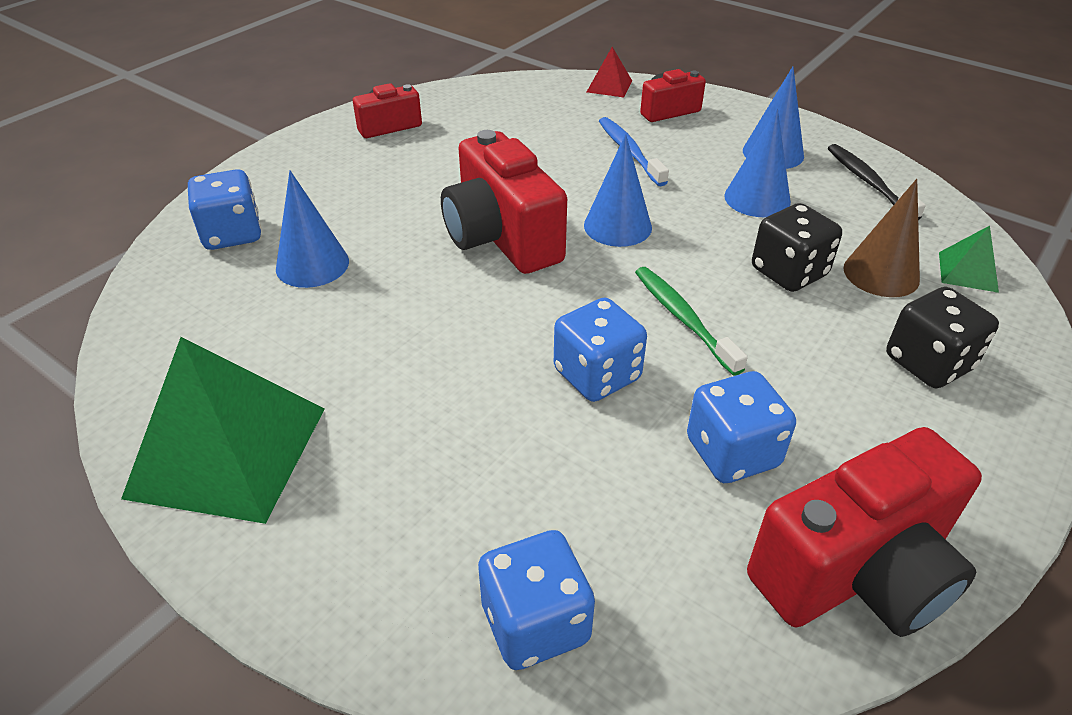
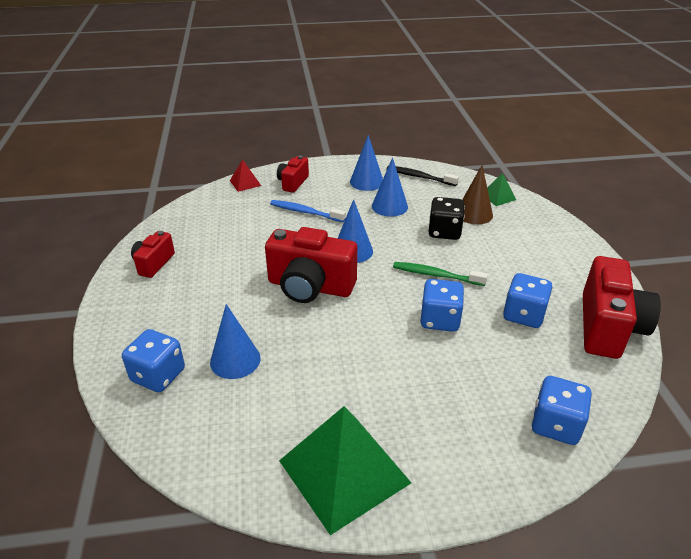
camera: 45 degrees left, 5 degrees down
(928, 363) = (531, 240): black dice -> none

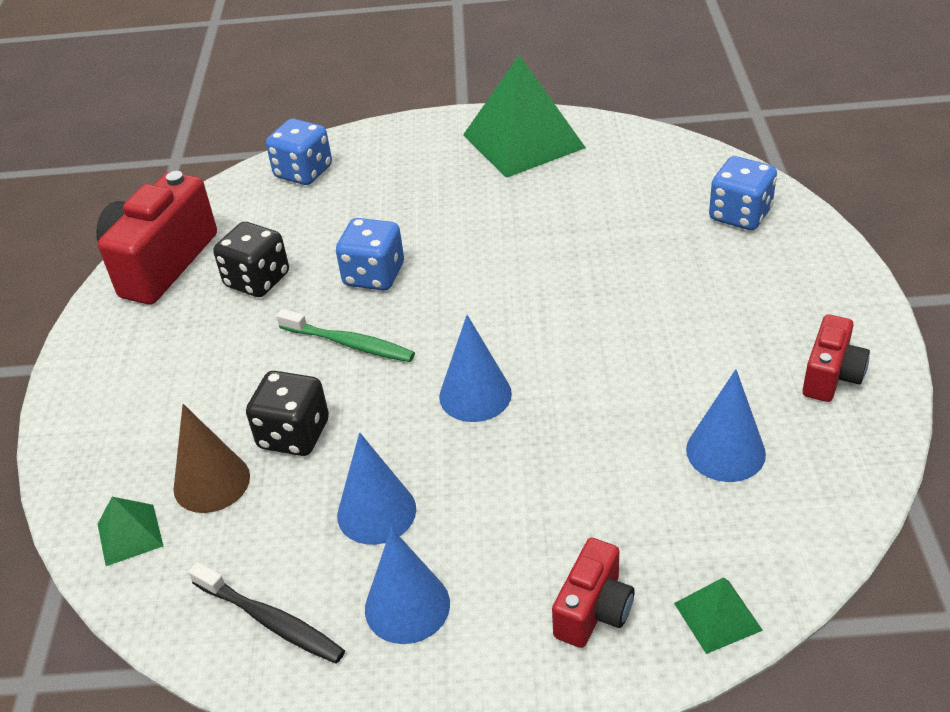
camera: 170 degrees left, 5 degrees up
(235, 360) = (649, 230): blue cone -> blue cone (725, 451)
(245, 183) = (718, 616): red pyramid -> green pyramid
(305, 212) = (561, 499): blue toothbrush -> none
(310, 287) = (553, 327): red camera -> none
(523, 315) = (257, 280): blue dice -> black dice

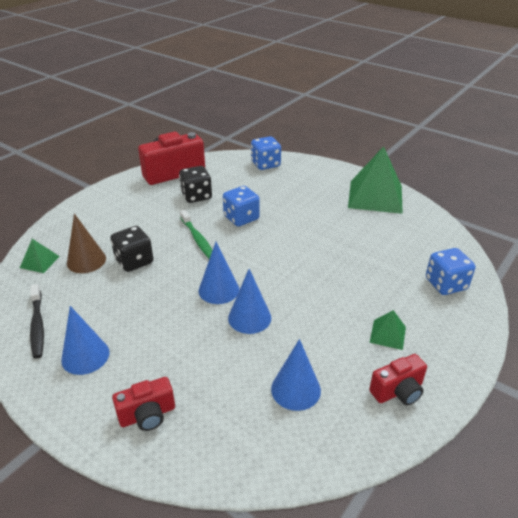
camera: 35 degrees right, 5 degrees down
(376, 512) = (123, 311): blue cone -> blue cone (249, 318)
(718, 616) = (194, 462): green pyramid -> green pyramid (388, 334)

